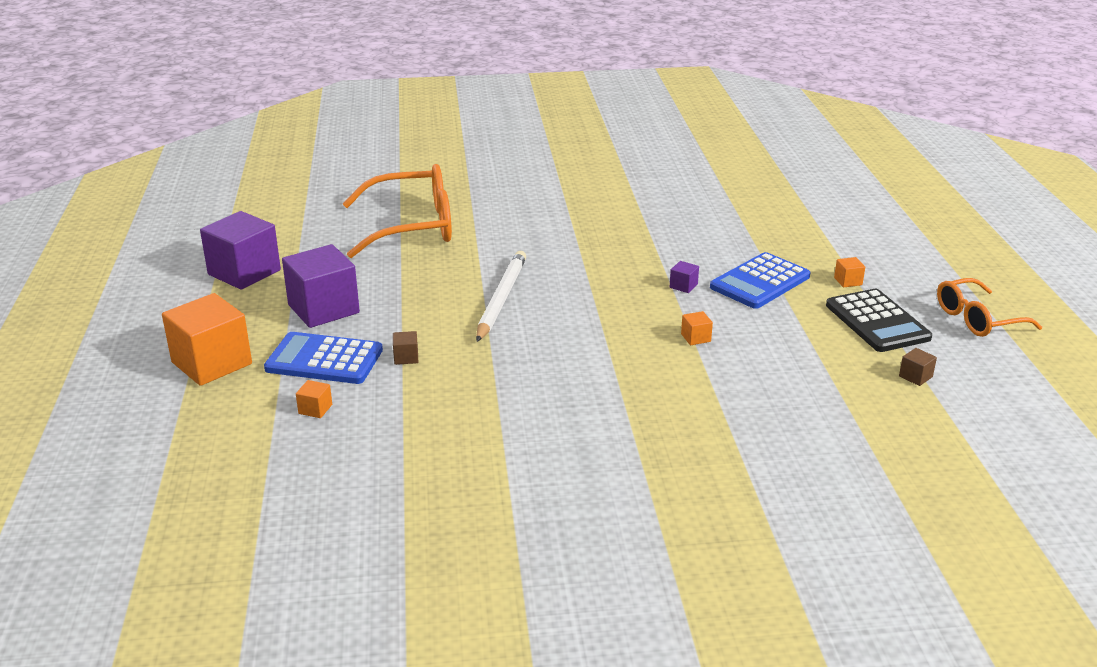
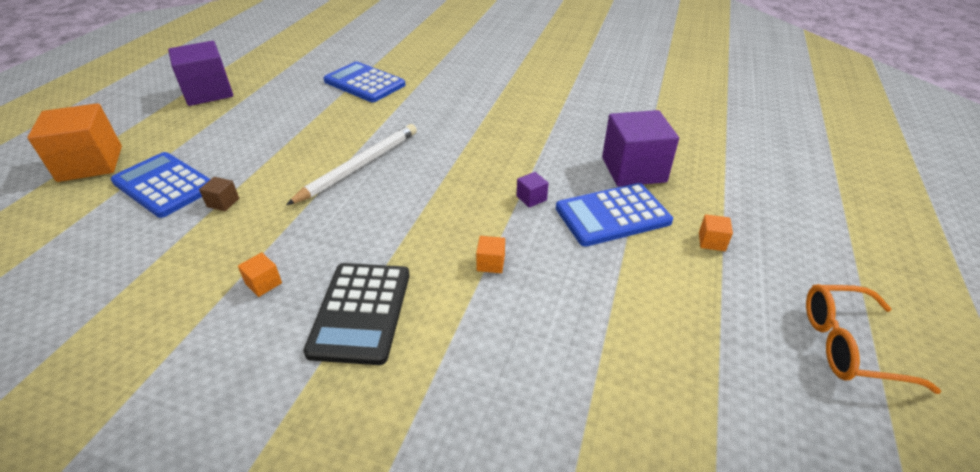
camera: 25 degrees right, 10 degrees up
(315, 409) = (98, 233): orange cube -> orange cube (263, 283)
(323, 309) = (220, 138): purple cube -> purple cube (633, 170)
(413, 226) = (364, 83): orange glasses -> blue calculator
(877, 322) = (711, 307): black calculator -> black calculator (361, 312)
(915, 376) = (707, 411): brown cube -> none

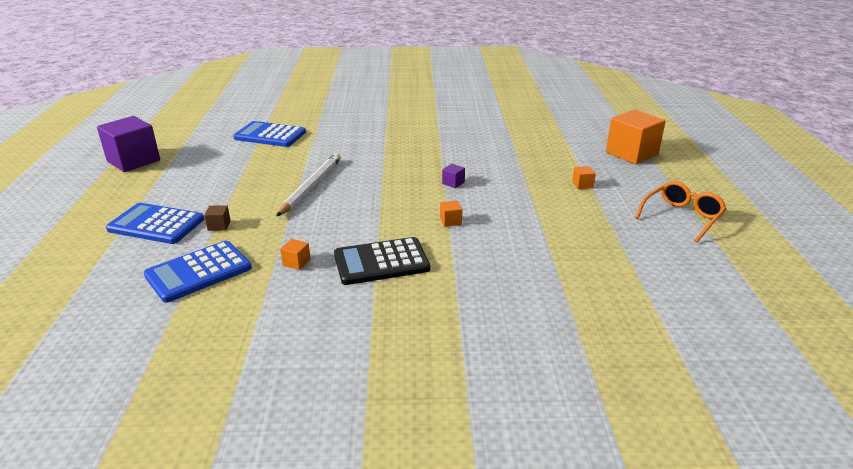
camera: 20 degrees left, 10 degrees down
(90, 164) = (71, 223): orange cube -> orange cube (631, 153)
(361, 312) = (381, 262): black calculator -> black calculator turned 90 degrees clockwise
(612, 215) = (513, 182): blue calculator -> blue calculator (198, 272)
(633, 170) = (511, 156): purple cube -> none
(848, 345) = (682, 217): orange glasses -> orange glasses turned 150 degrees clockwise

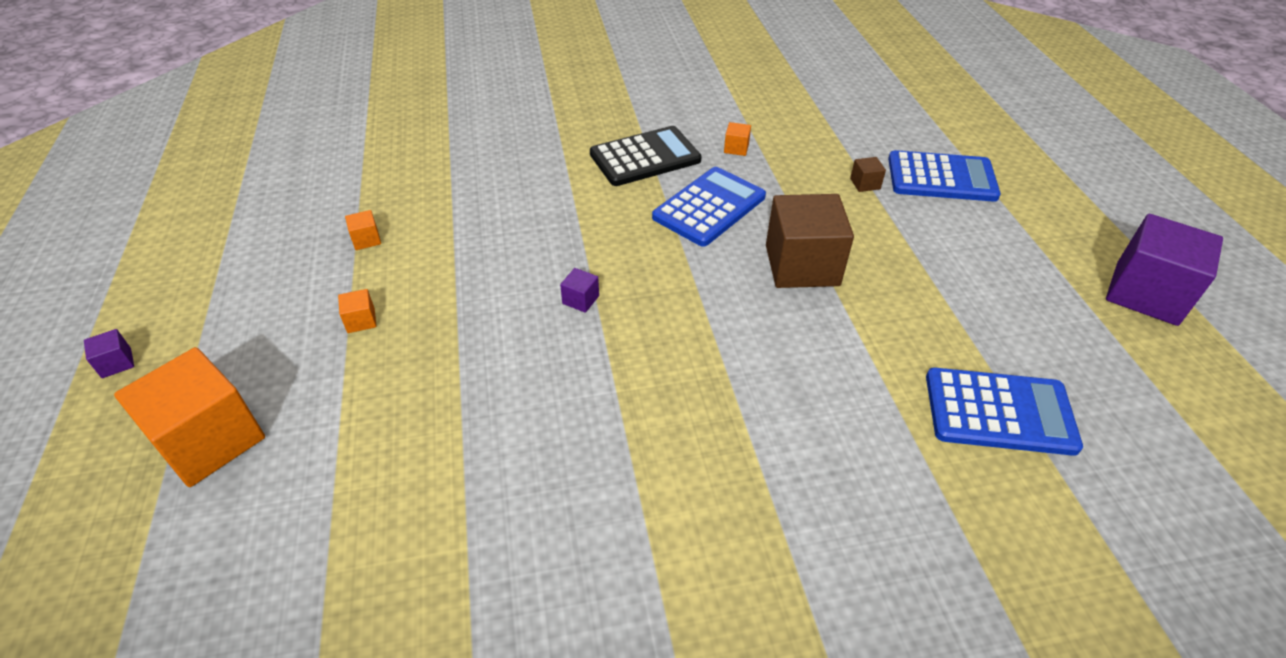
camera: 170 degrees right, 15 degrees up
(198, 272) = (827, 129): blue calculator -> blue calculator (709, 207)
(311, 186) = (802, 265): white pencil -> brown cube
(450, 221) = (575, 221): orange cube -> orange cube (366, 240)
(682, 217) = (242, 263): orange glasses -> none
(709, 179) = (116, 363): none -> purple cube

